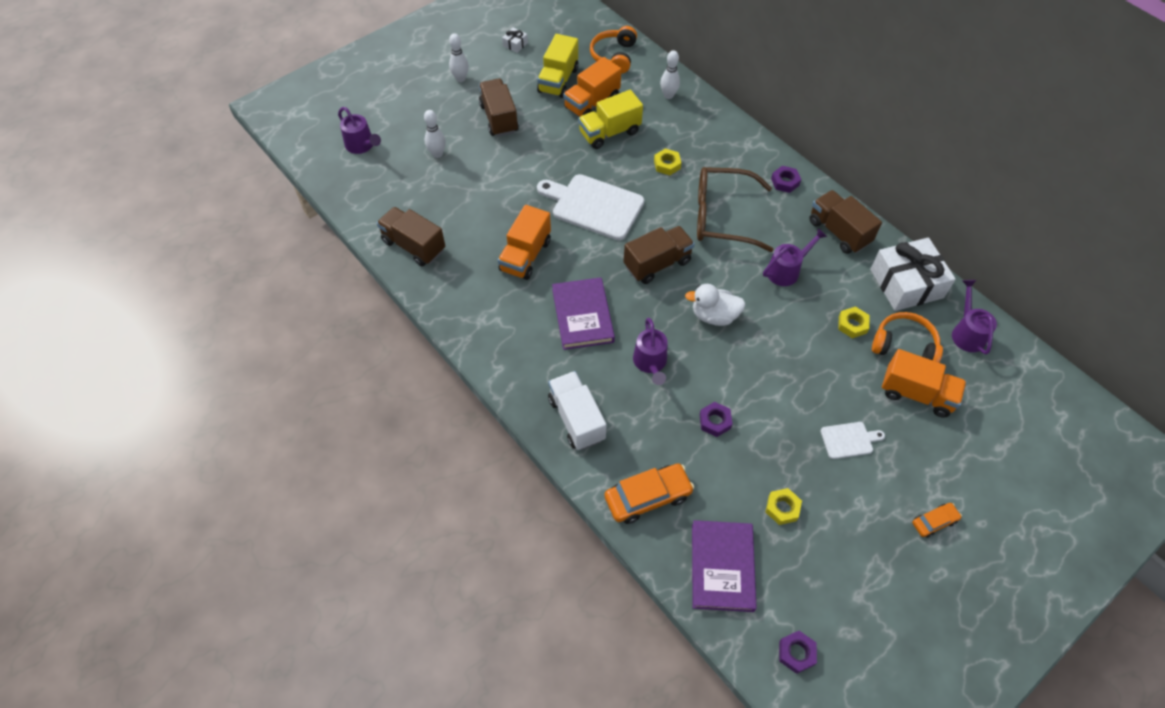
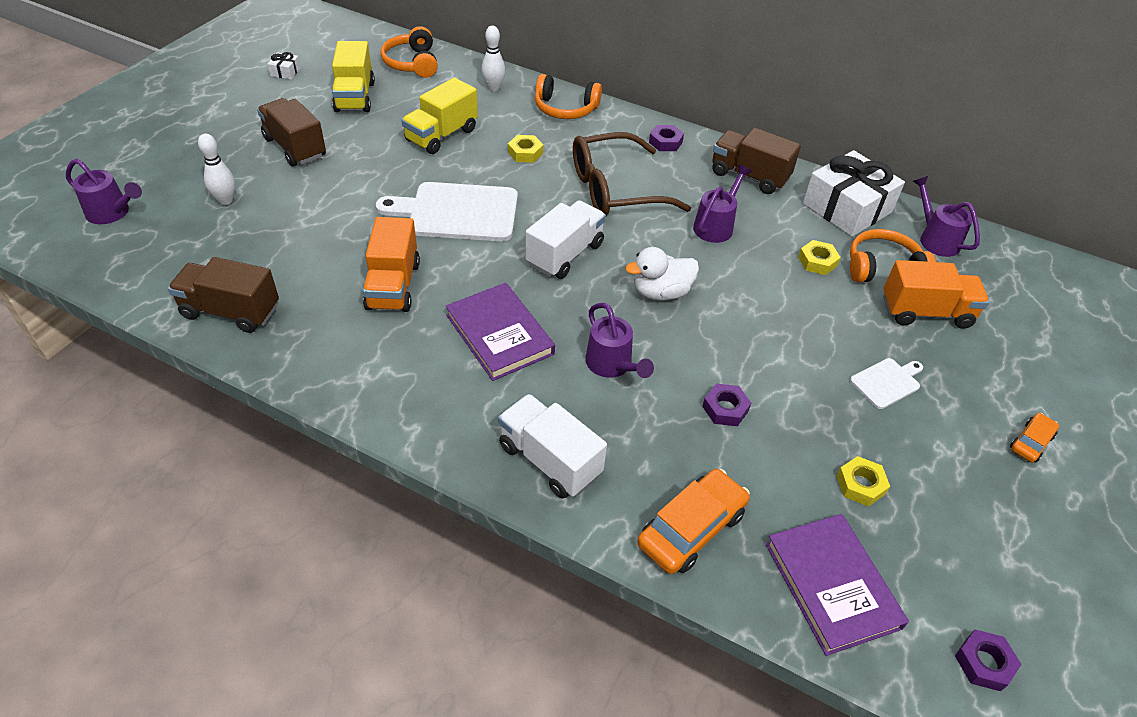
camera: 25 degrees left, 10 degrees down
(460, 78) = (227, 117): white bowling pin -> none
(592, 103) = (406, 111): orange truck -> none
(657, 264) = (565, 254): brown truck -> white truck
(717, 129) = (565, 109): none -> orange headphones

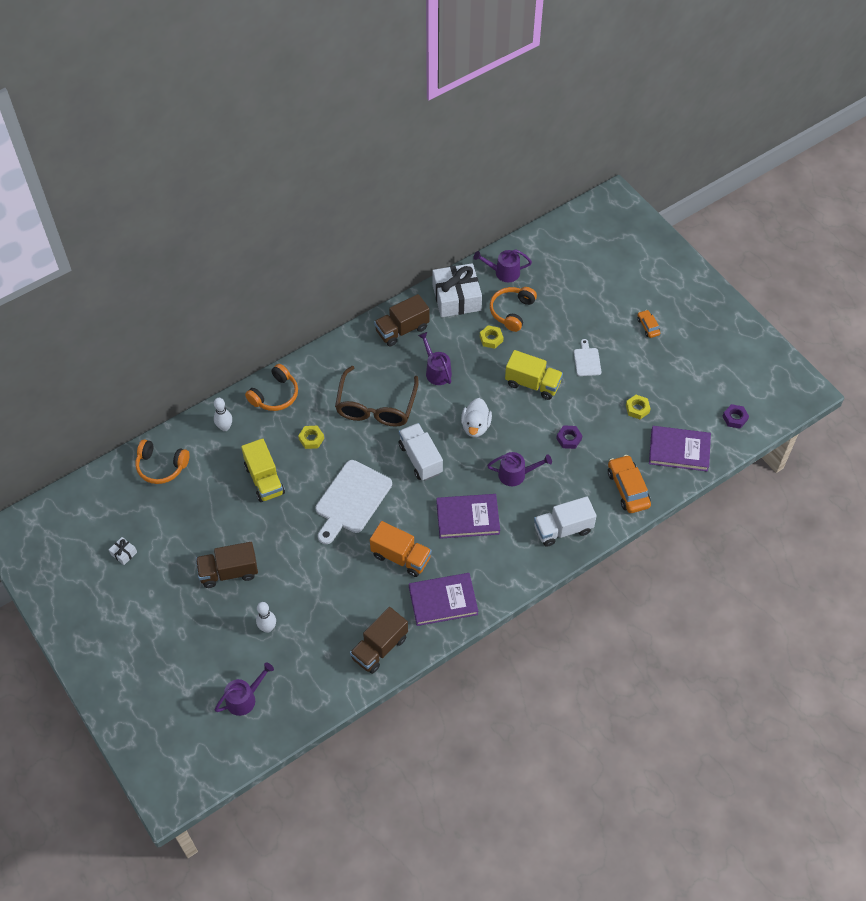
camera: 60 degrees left, 10 degrees up
(339, 354) = (443, 601): none -> purple book
(355, 97) = (186, 517): yellow truck -> yellow truck (532, 384)
(665, 142) = (344, 356): purple nut -> none
(926, 312) = (552, 313): orange truck -> none

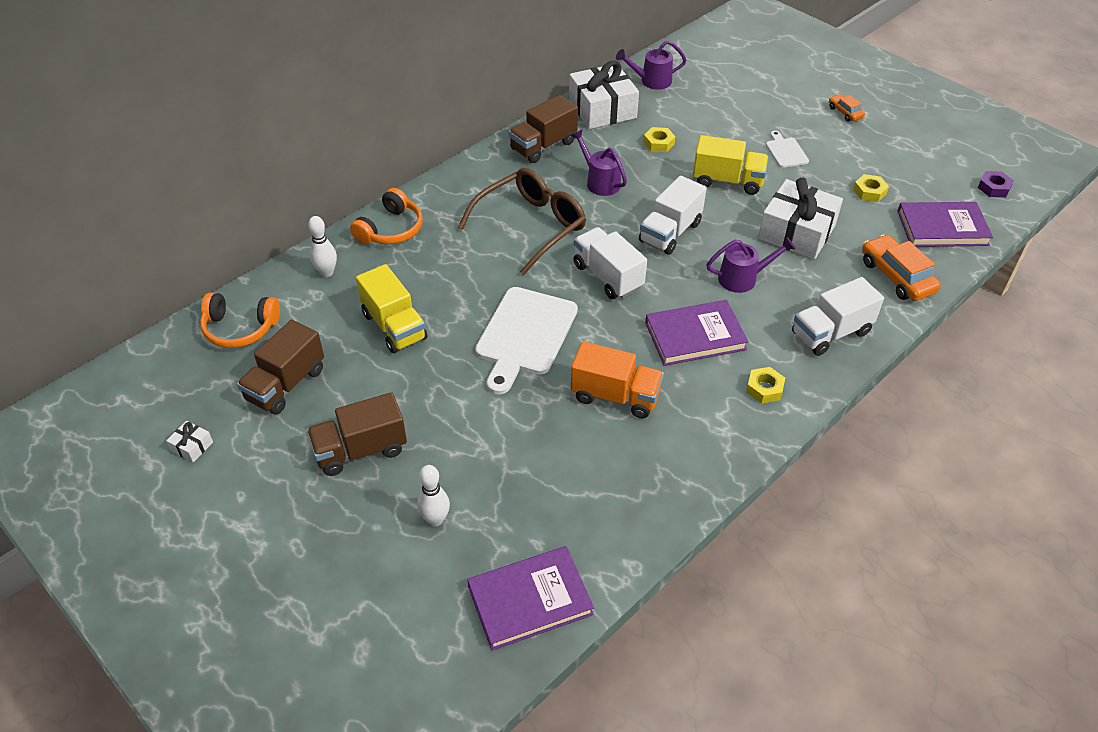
camera: 10 degrees left, 10 degrees down
(245, 698) = (417, 632): purple watering can -> none
(311, 439) = (451, 272): yellow nut -> yellow nut (764, 388)
(376, 406) = (531, 226): brown glasses -> brown glasses turned 135 degrees counterclockwise
(379, 648) = (618, 523): brown truck -> brown truck (286, 384)
(443, 601) = (694, 444): purple book -> purple book (530, 600)
(475, 426) = (670, 232): white duck -> white truck
(511, 311) = (674, 115): orange headphones -> none
(569, 439) = (796, 232): purple nut -> white gift

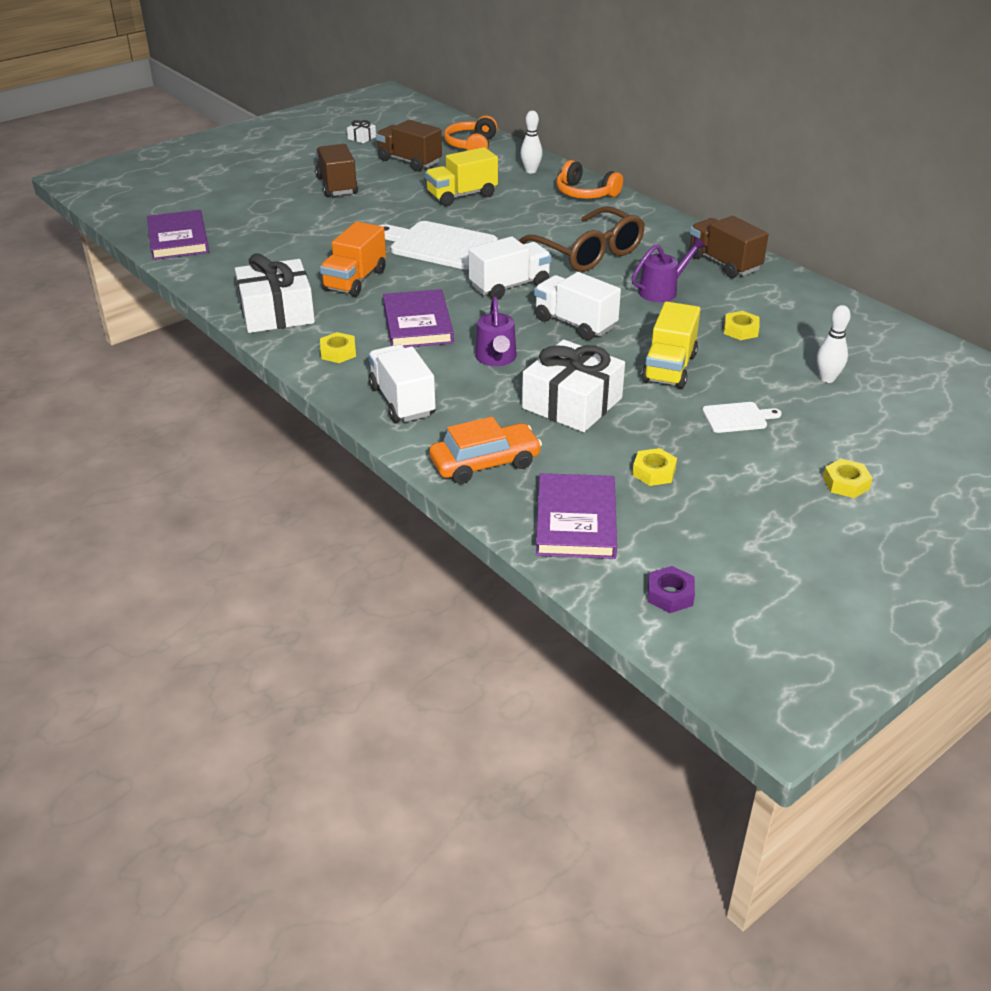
camera: 95 degrees right, 10 degrees down
(435, 519) = (263, 210): white bowling pin -> white bowling pin (827, 378)
(602, 109) = (804, 300): white gift -> white gift (277, 312)
(651, 81) = (878, 336): purple watering can -> none
(845, 112) = (846, 483): orange car -> yellow nut

